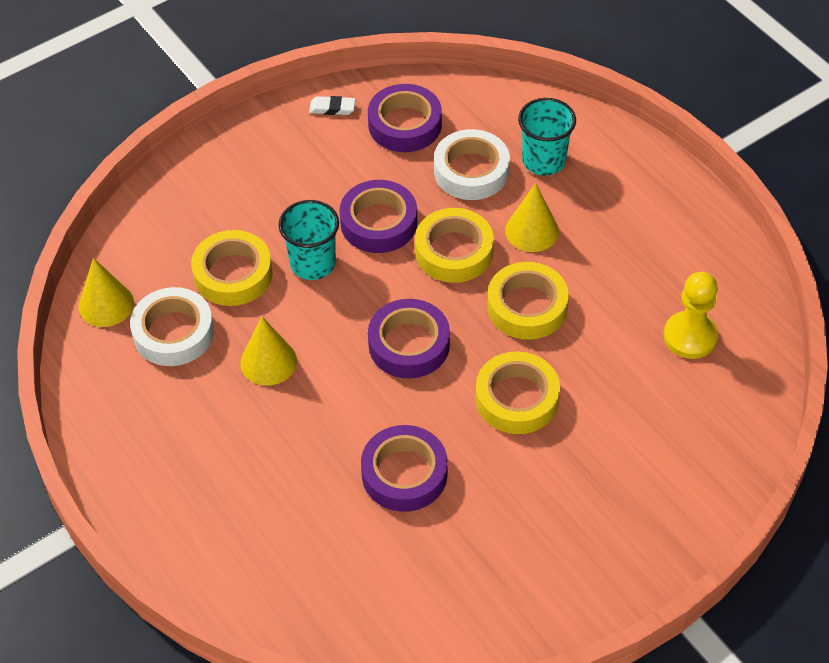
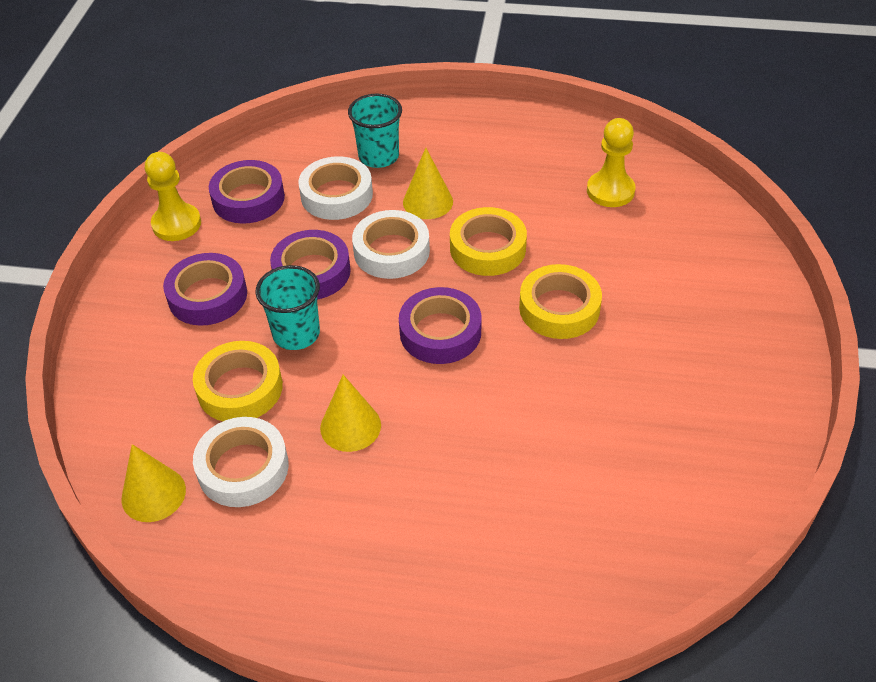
camera: 45 degrees left, 5 degrees down
(332, 108) = (176, 224): white eraser -> yellow pawn
(404, 474) = (553, 418): purple tape -> purple tape (207, 296)
(454, 251) = (391, 251): yellow tape -> white tape

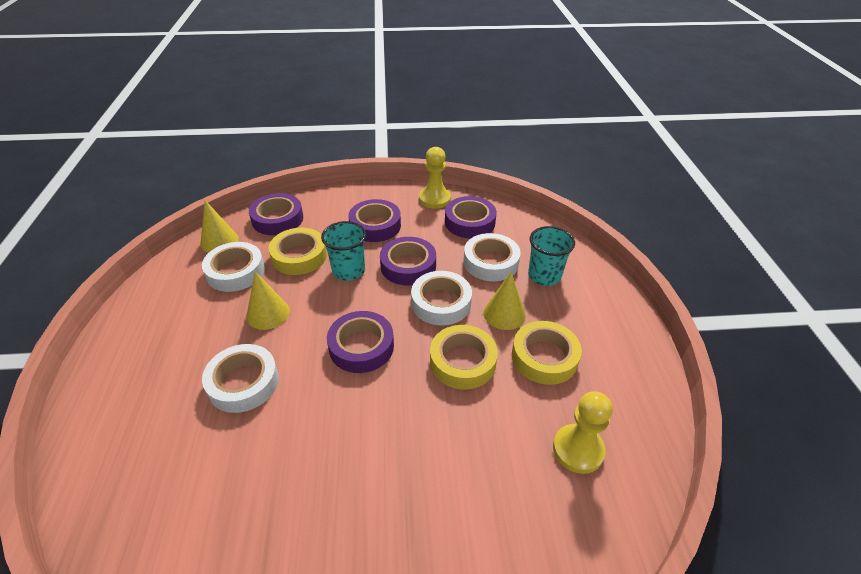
camera: 75 degrees right, 5 degrees down
(130, 414) = (277, 219): none -> purple tape
(466, 451) = (243, 382): none -> white tape
(559, 308) = (403, 425): yellow tape -> yellow tape (544, 357)

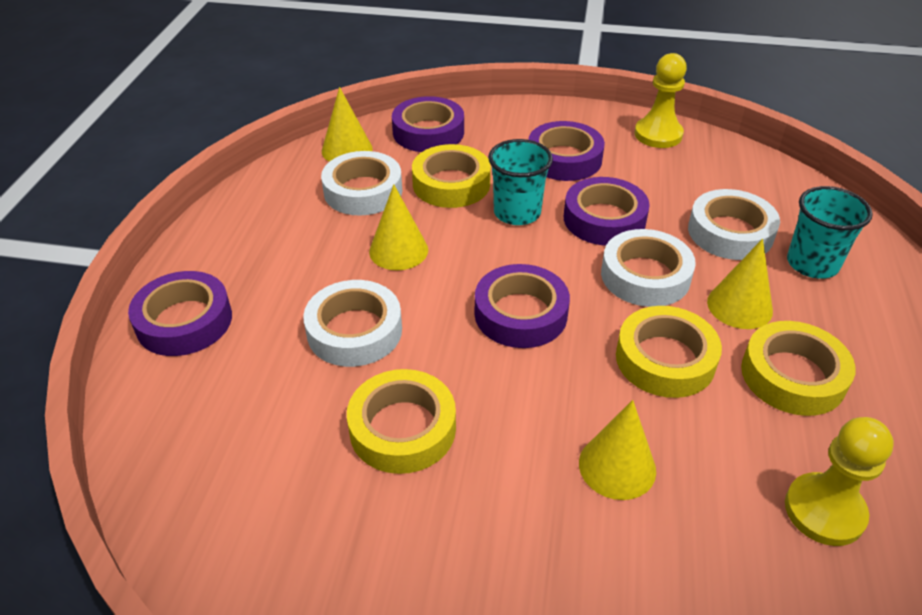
camera: 15 degrees right, 0 degrees up
(289, 452) = (402, 428): none -> yellow tape
(442, 448) = (617, 466): none -> yellow cone
(469, 222) = (706, 173): purple tape -> purple tape (184, 321)

